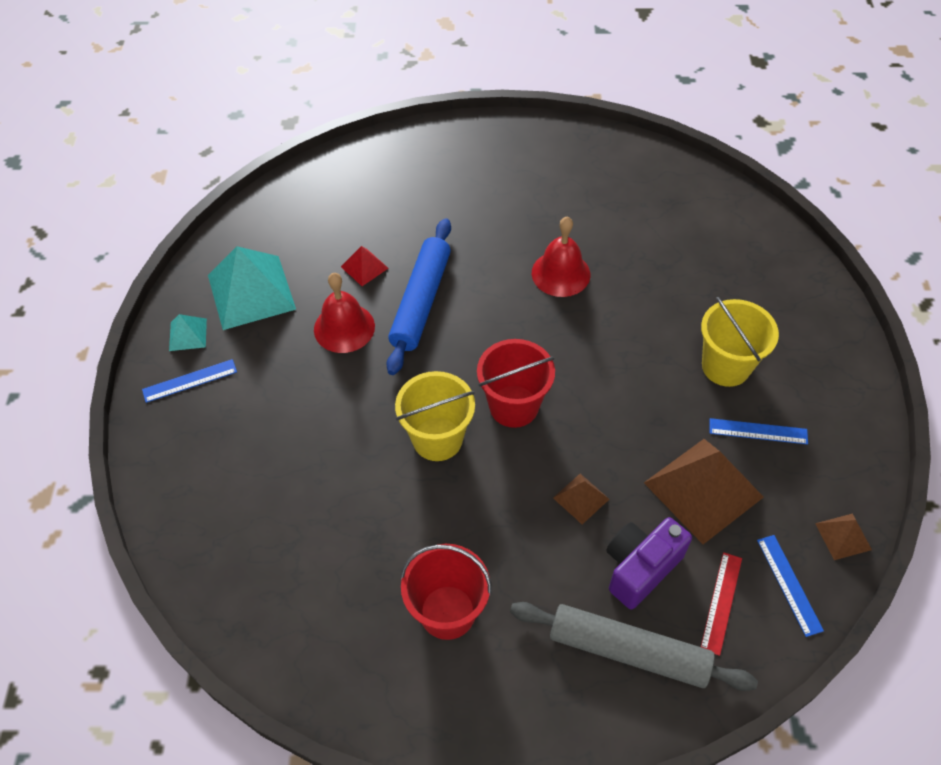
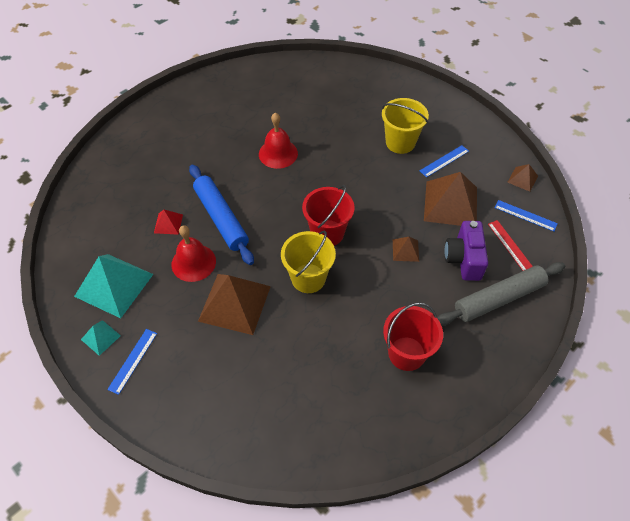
camera: 45 degrees left, 0 degrees up
(336, 402) = (234, 303): none -> brown pyramid

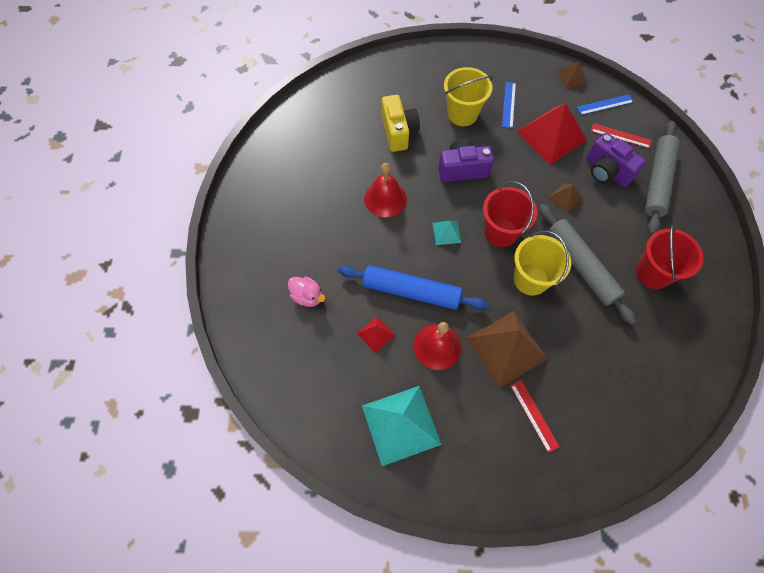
camera: 45 degrees left, 10 degrees up
(100, 337) = (446, 474): turquoise pyramid -> turquoise pyramid (446, 232)
(132, 360) = (493, 465): blue ruler -> none
(159, 170) = (307, 296): none -> pink duck
(197, 358) = (534, 415): none -> red ruler
(340, 122) = (398, 132): none -> yellow camera
(353, 175) = (462, 169): none -> purple camera
(356, 301) = (581, 266): none -> grey rolling pin
(450, 204) = (551, 136): brown pyramid -> red pyramid

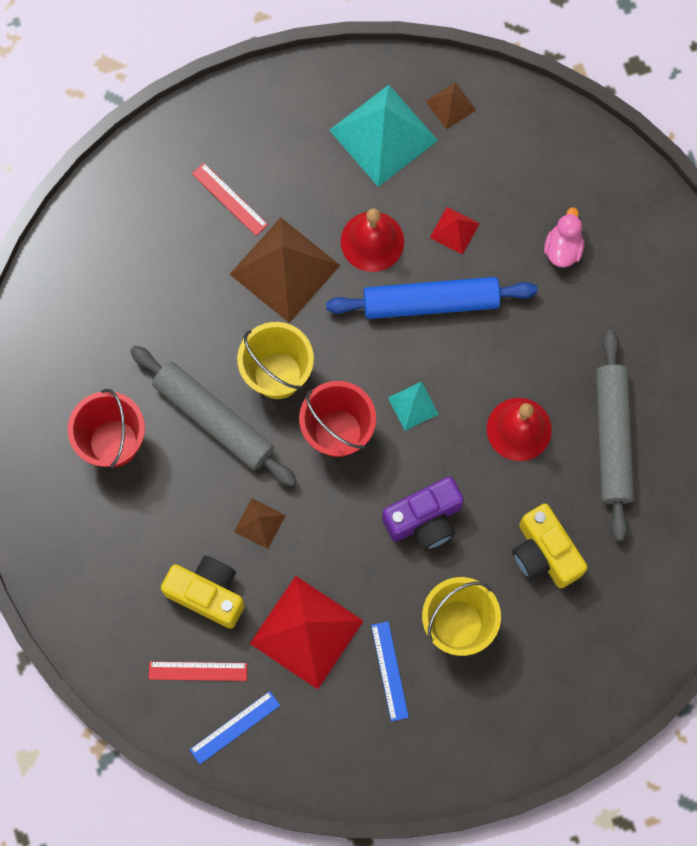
camera: 160 degrees right, 10 degrees up
(307, 296) = (563, 248): pink duck -> pink duck turned 90 degrees clockwise
(572, 77) = (300, 769): brown pyramid -> brown pyramid (450, 105)
(606, 171) = (208, 593): purple camera -> yellow camera
(657, 181) = (128, 602): grey rolling pin -> grey rolling pin (613, 438)

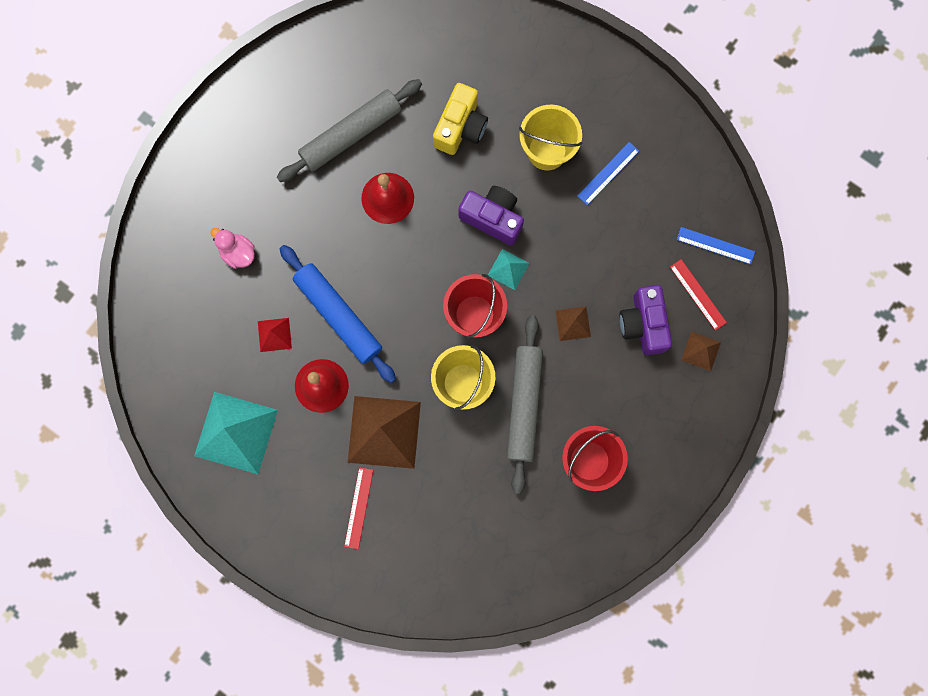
camera: 125 degrees left, 5 degrees up
(208, 593) = (643, 324): yellow camera -> purple camera
(306, 632) = (621, 243): red pyramid -> none
(413, 406) = (420, 278): turquoise pyramid -> turquoise pyramid (508, 269)
(450, 105) = (181, 400): brown pyramid -> brown pyramid (701, 351)
(563, 248) = (237, 252): pink duck -> pink duck turned 60 degrees clockwise

